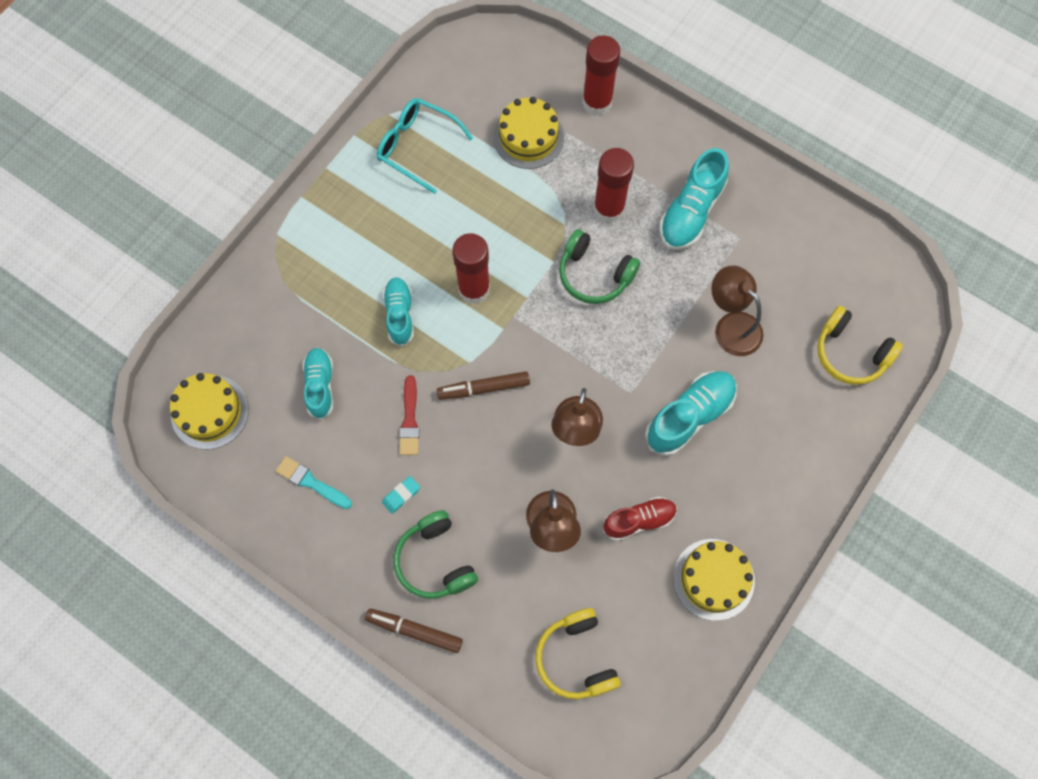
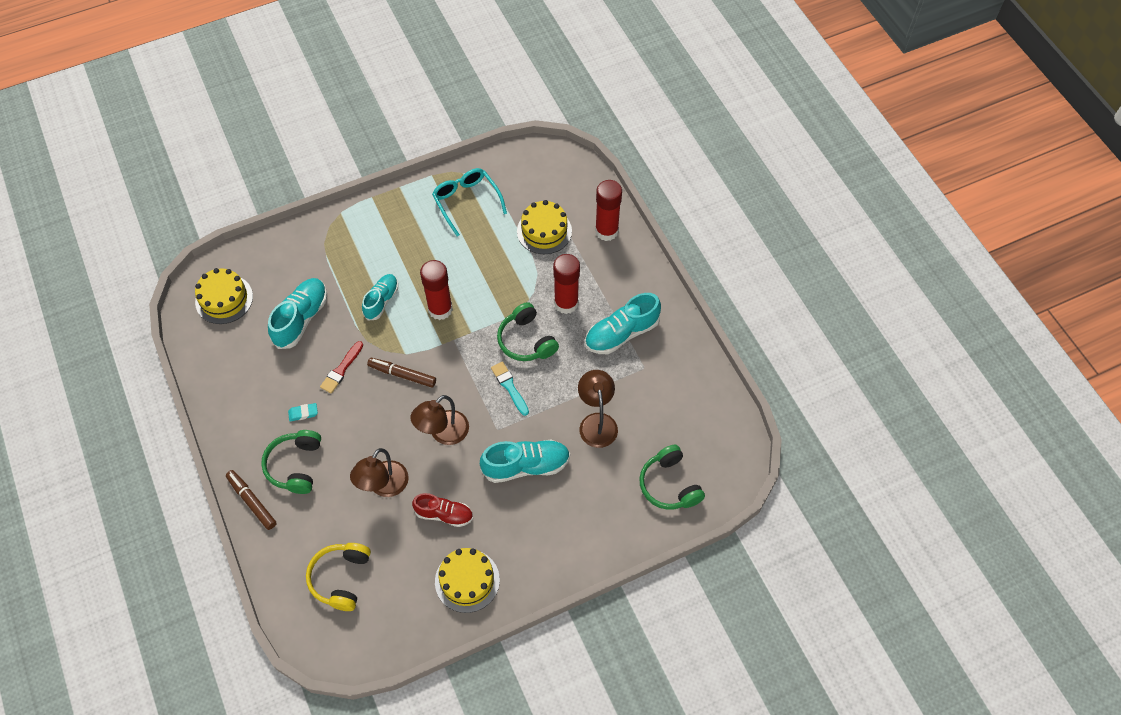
camera: 30 degrees right, 10 degrees down
(311, 482) = (254, 375): turquoise brush -> turquoise brush (509, 387)
(320, 386) = (301, 319): turquoise shoe -> turquoise shoe, size x1.51
(850, 353) = (669, 485): yellow headphones -> green headphones

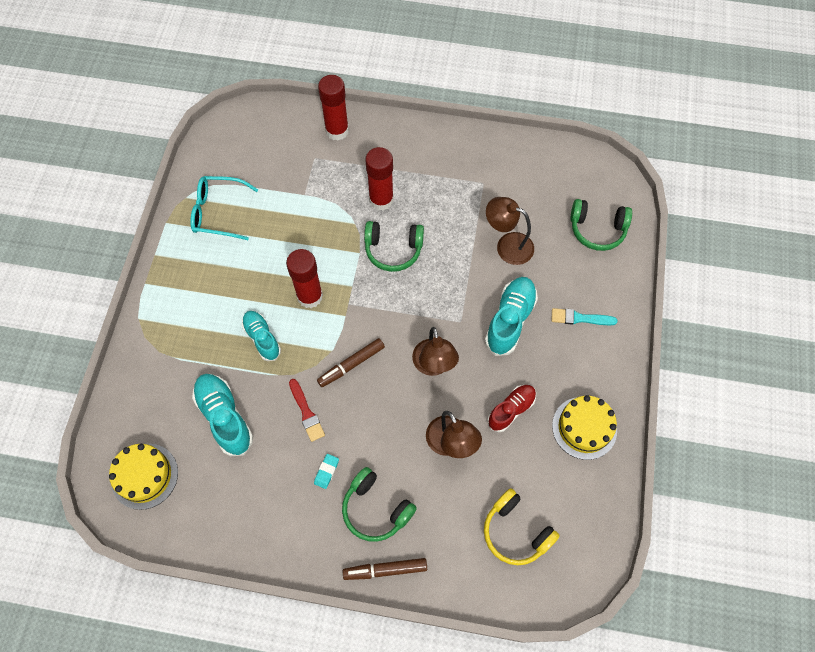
camera: 55 degrees left, 5 degrees up
(509, 387) = (427, 288): turquoise brush -> turquoise brush (580, 318)
(544, 231) = (298, 173): yellow cake -> none
(621, 333) = (440, 179): turquoise shoe -> none

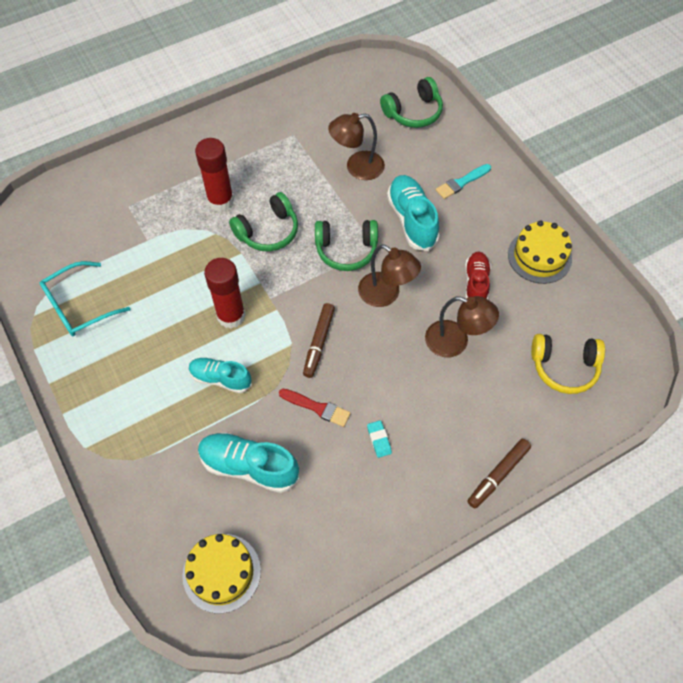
camera: 40 degrees left, 5 degrees down
(337, 131) = (128, 172): red glue stick -> none
(376, 509) = (446, 436): green headphones -> green headphones (346, 250)

